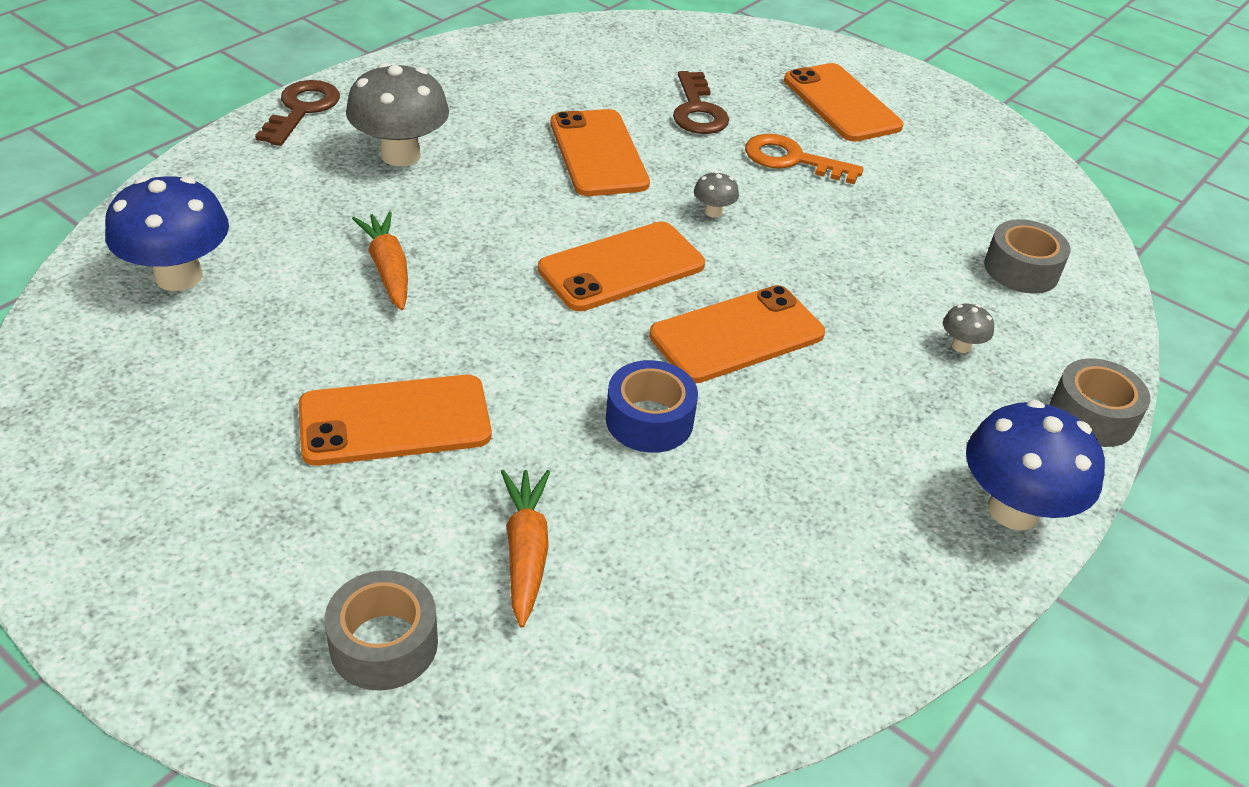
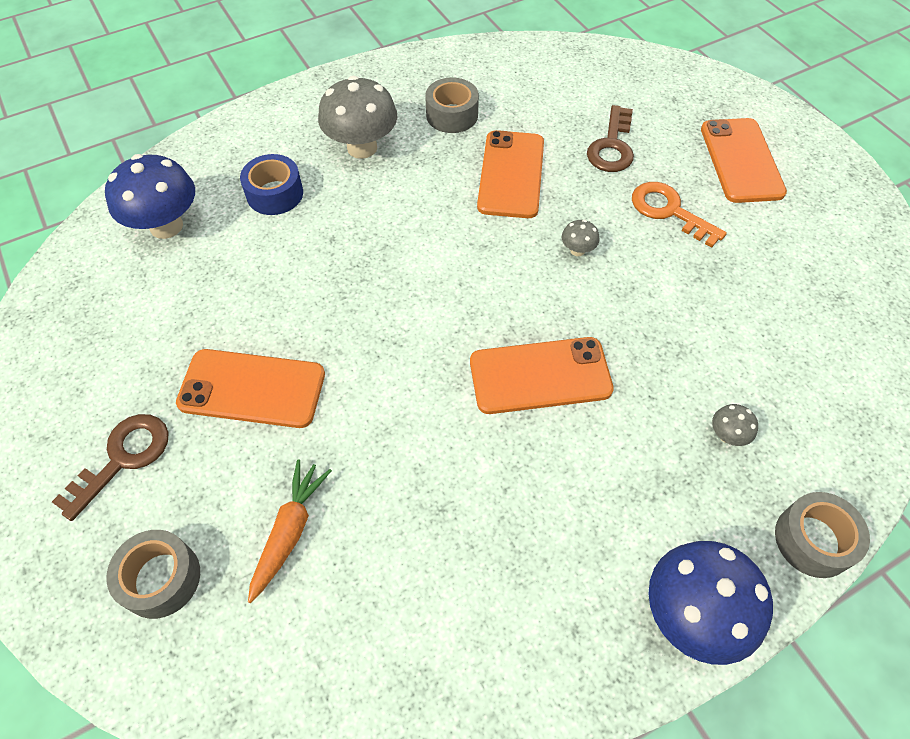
camera: 25 degrees right, 15 degrees up
(302, 110) = (311, 93): brown key -> brown key (123, 458)
(388, 269) = (307, 251): orange carrot -> none
(621, 267) = (479, 288): orange phone -> none
(649, 420) = (433, 439): blue tape -> blue tape (275, 194)
(1021, 269) = (823, 369): grey tape -> grey tape (452, 115)

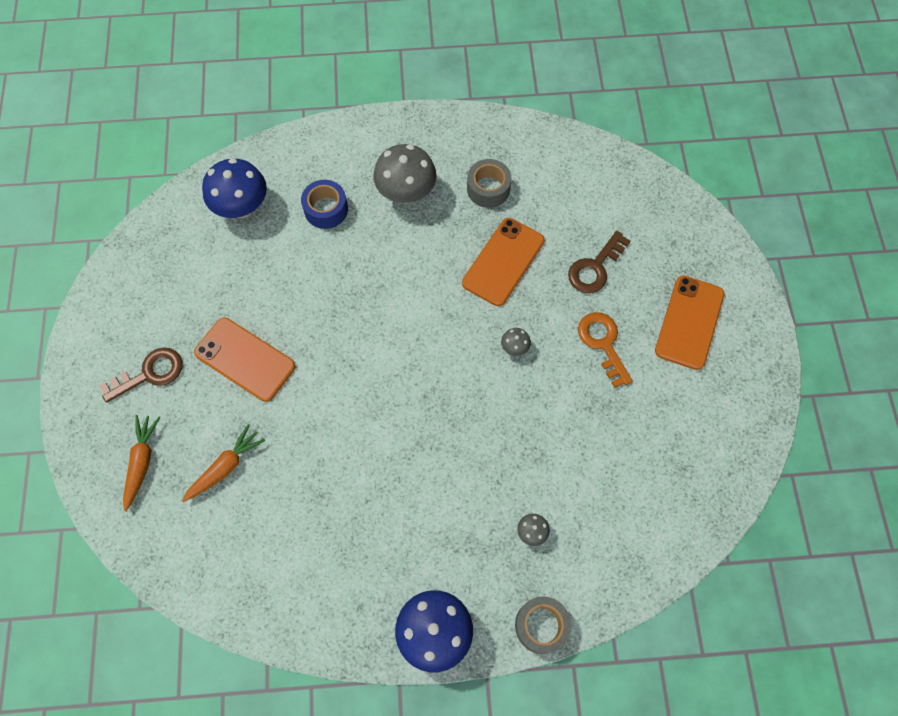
camera: 25 degrees right, 10 degrees up
(161, 578) = (142, 462): grey tape -> orange carrot
(540, 376) = (432, 433): orange phone -> none

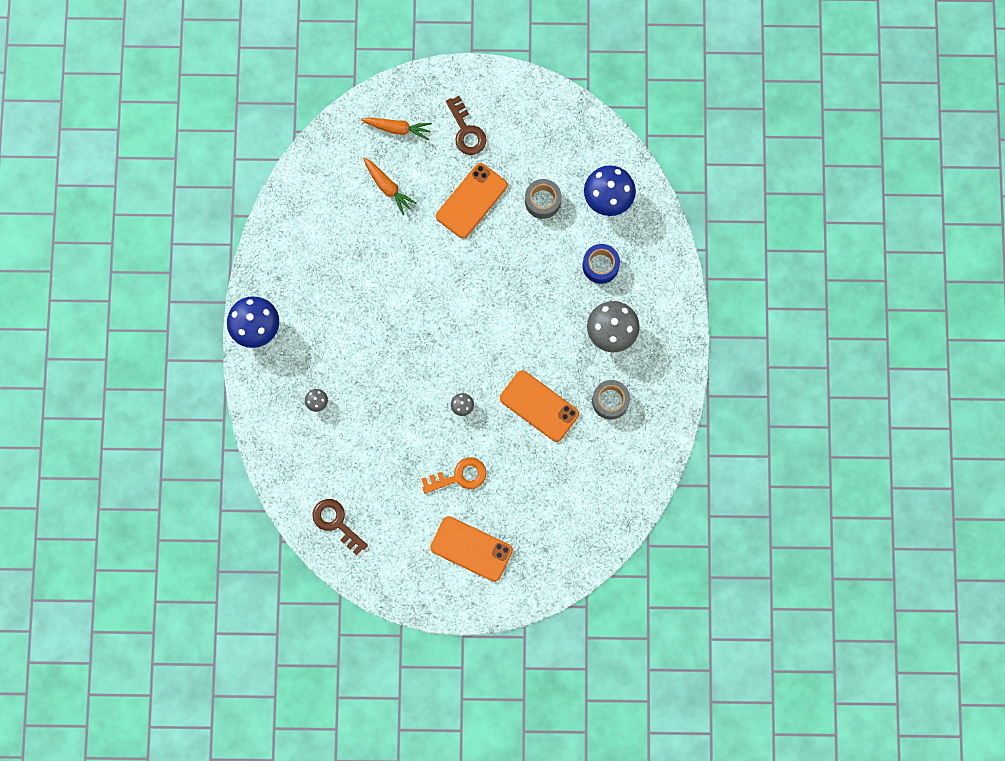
camera: 95 degrees right, 10 degrees up
(541, 625) = (252, 401): grey tape -> grey tape (542, 201)
(595, 267) = (527, 480): brown key -> brown key (336, 523)

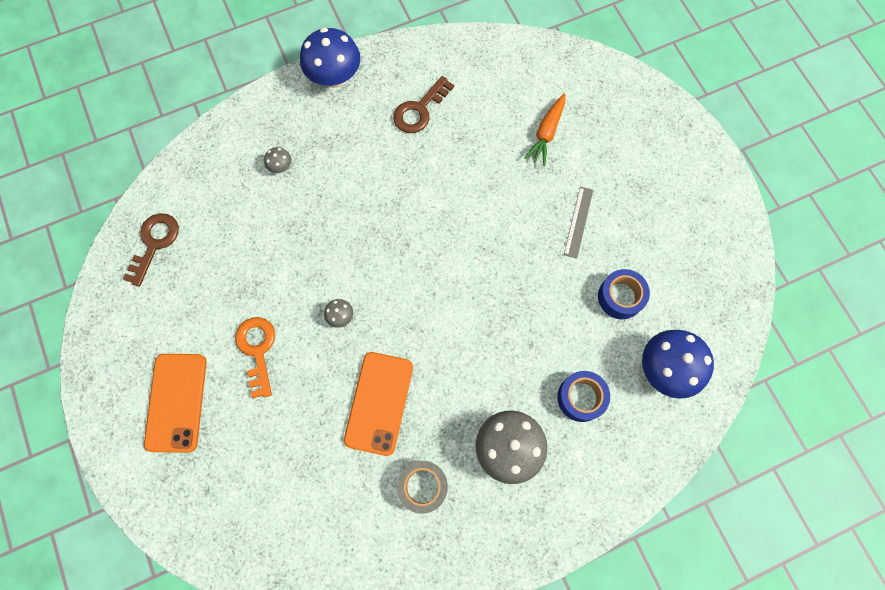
camera: 65 degrees right, 5 degrees down
(397, 128) = (614, 115): orange carrot -> none
(459, 476) = (257, 350): orange key -> orange key turned 150 degrees counterclockwise
(466, 131) = (651, 182): brown key -> brown key (419, 110)
(471, 201) = (578, 222): orange phone -> grey ruler
(542, 201) = (620, 297): grey tape -> blue tape

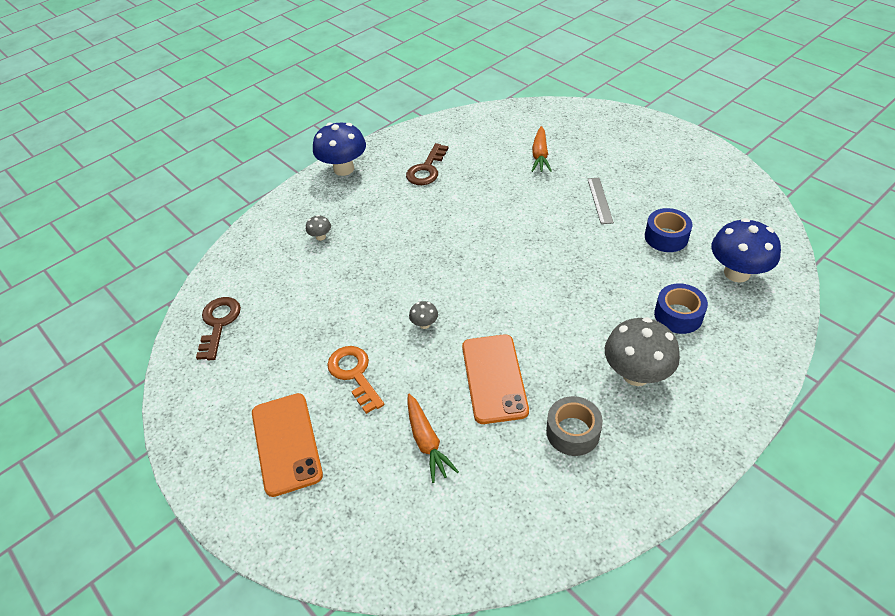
camera: 15 degrees left, 25 degrees down
(294, 447) = (427, 442): none -> orange carrot

